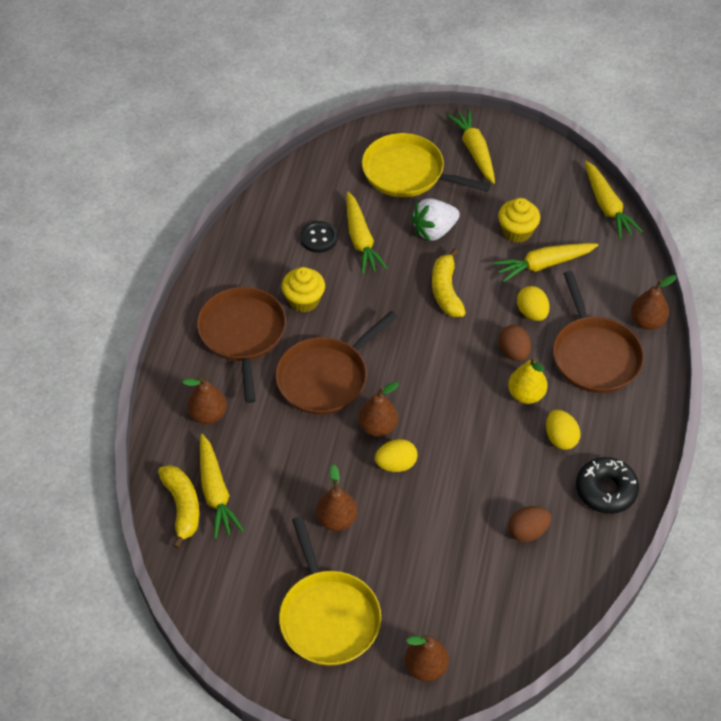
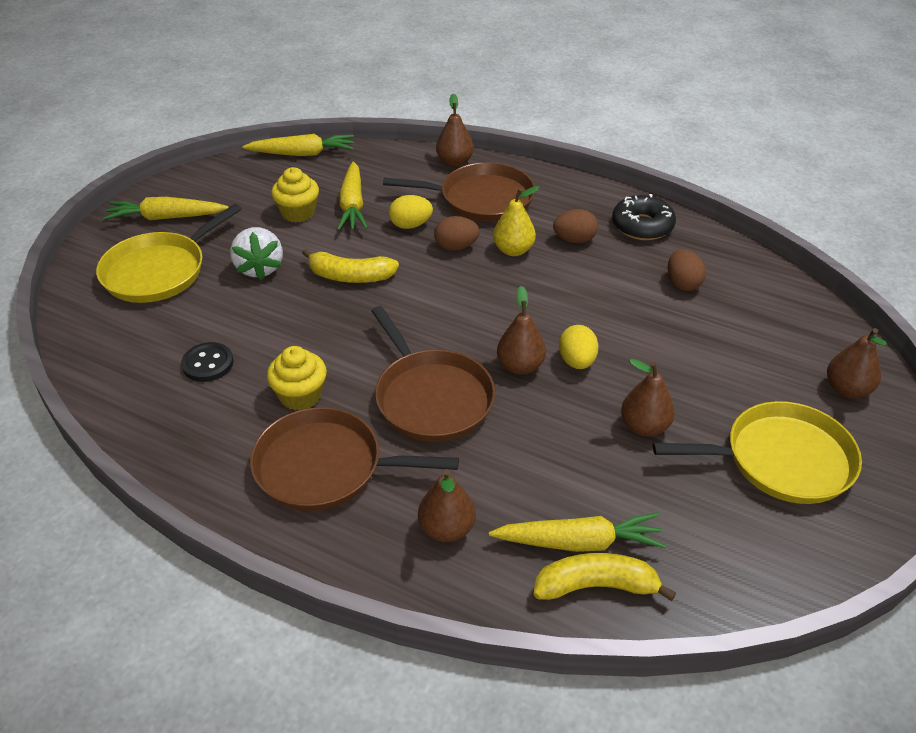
camera: 75 degrees left, 10 degrees down
(361, 240) = (235, 327): yellow carrot -> none
(560, 438) = (574, 240): yellow egg -> brown egg

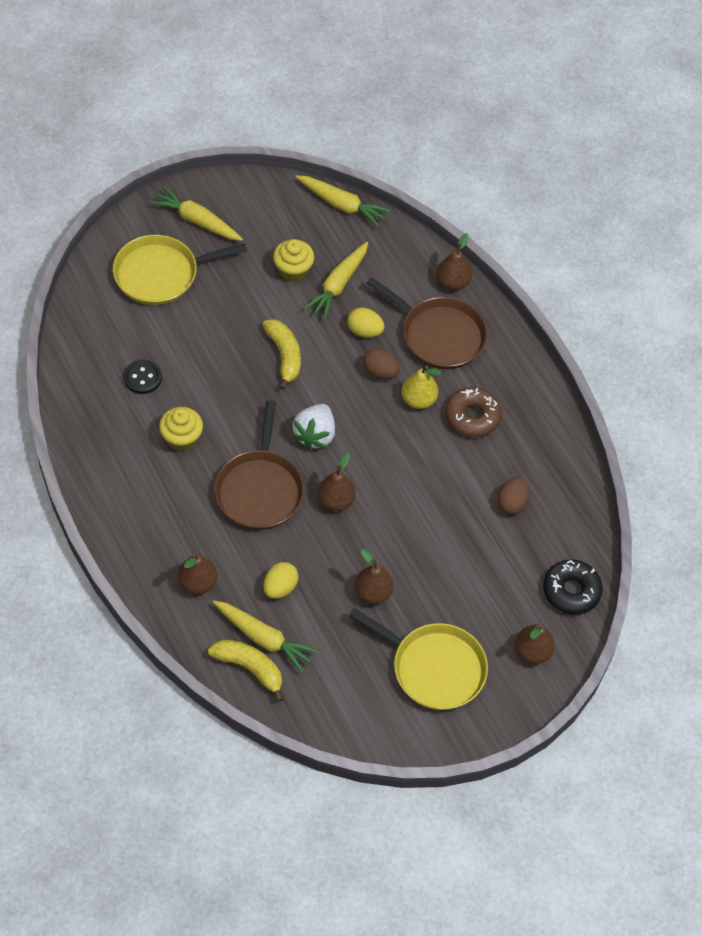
camera: 30 degrees right, 15 degrees up
(259, 268) = (229, 311): white strawberry -> white strawberry (315, 435)
(326, 467) = (160, 500): brown pan -> none
(350, 276) = (284, 356): yellow banana -> yellow banana turned 150 degrees counterclockwise
(574, 240) = (472, 417): brown egg -> brown donut
(577, 361) = (375, 520): yellow egg -> yellow egg (280, 587)
(642, 226) = (536, 434): black donut -> black donut (571, 591)

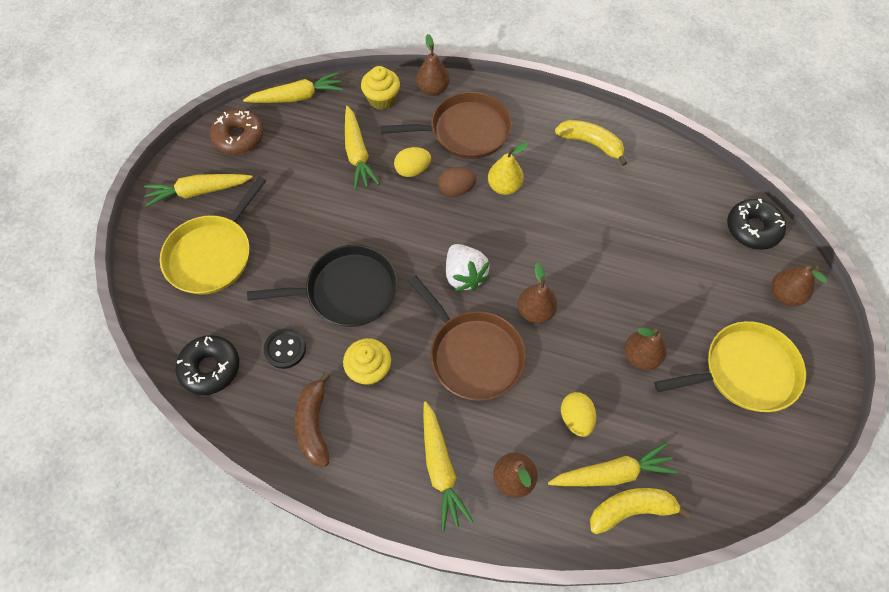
camera: 40 degrees left, 5 degrees up
(84, 348) = (210, 368): none -> black donut
(111, 440) = (314, 424): none -> brown banana
(160, 535) = (440, 468): none -> yellow carrot
(222, 375) = (346, 291): none -> black pan
(284, 356) = (376, 236): yellow banana -> yellow banana (591, 144)
(293, 270) = (313, 169): yellow cupcake -> yellow cupcake (382, 99)
(472, 417) = (551, 167): brown donut -> brown donut (239, 137)
(512, 503) = (646, 203): brown egg -> none

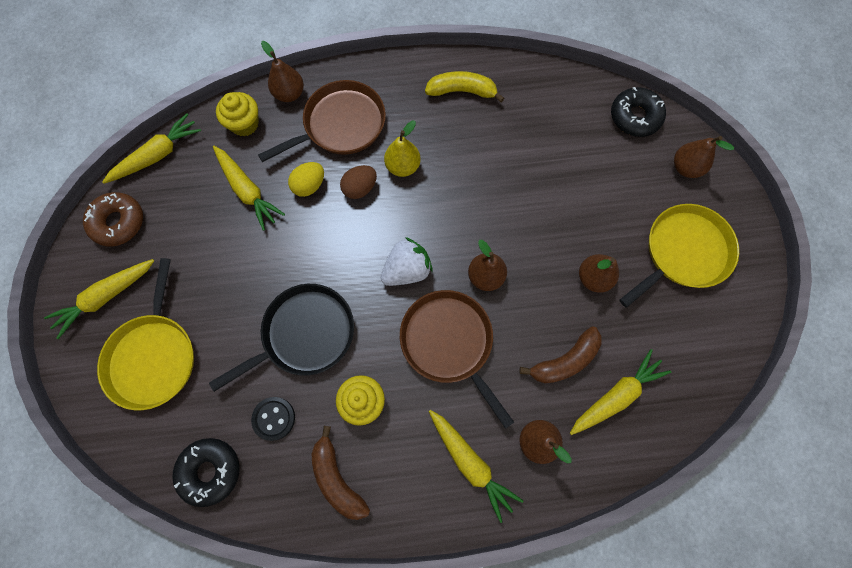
camera: 25 degrees left, 10 degrees up
(464, 275) = (407, 270): white strawberry -> white strawberry turned 75 degrees counterclockwise
(473, 354) = (449, 343): brown pan -> brown pan turned 150 degrees counterclockwise
(575, 418) = (564, 361): yellow egg -> brown banana
(631, 509) = (645, 420): yellow banana -> none

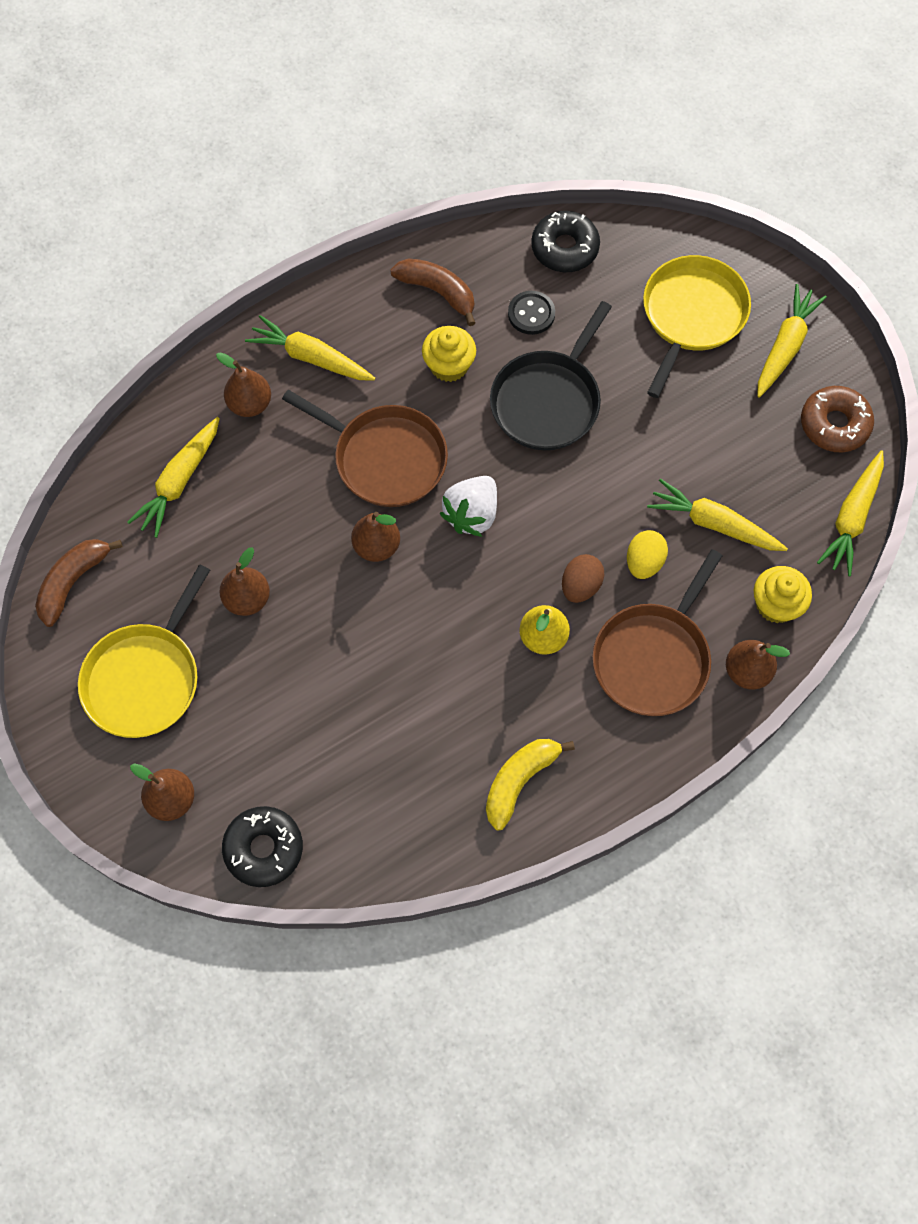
camera: 155 degrees right, 5 degrees down
(154, 356) = (691, 315): yellow pan -> yellow pan turned 45 degrees clockwise
(462, 91) = (519, 781): yellow banana -> yellow banana turned 150 degrees clockwise
(564, 361) = (249, 493): brown banana -> brown banana (73, 582)

